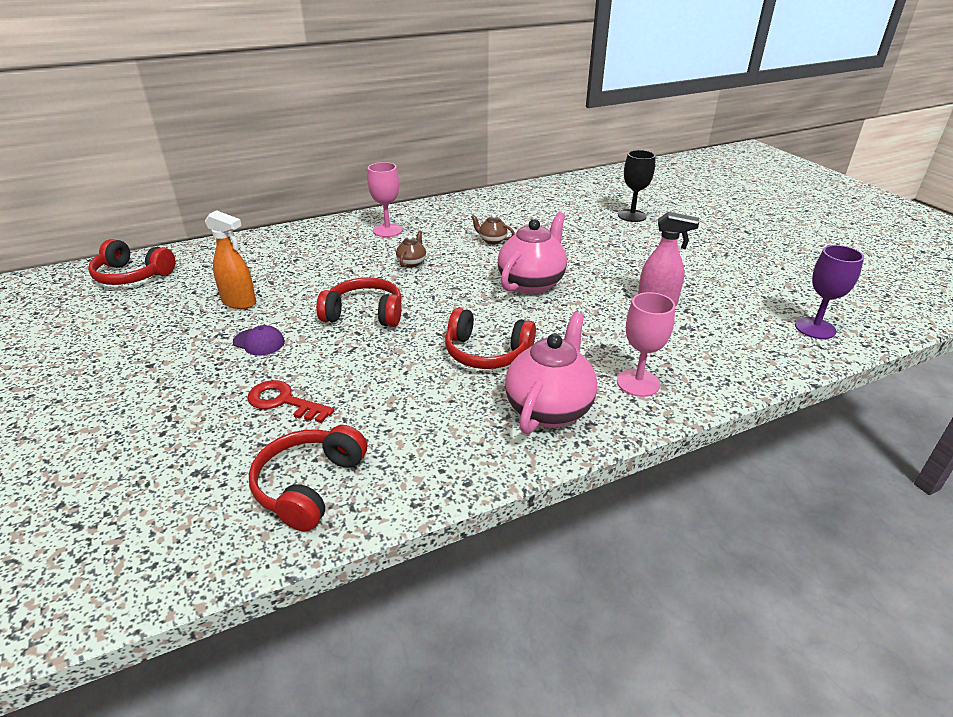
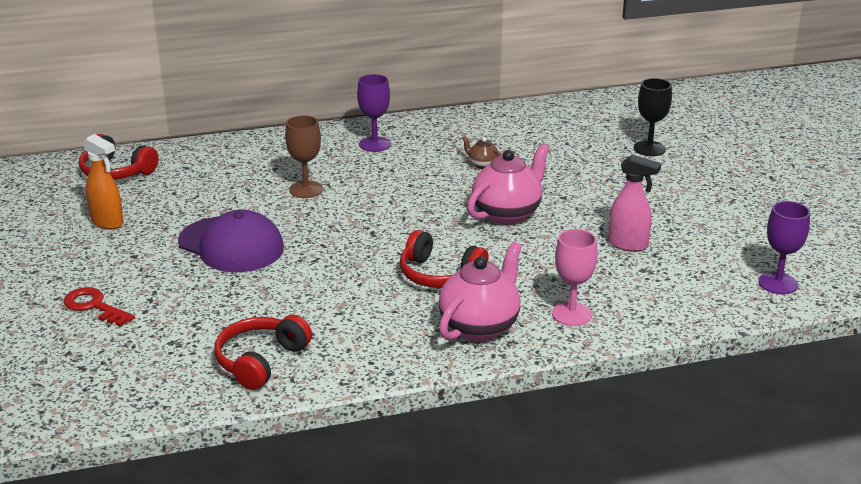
camera: 10 degrees right, 5 degrees down
(239, 302) = (216, 207): orange spray bottle -> orange spray bottle (108, 222)
(259, 342) = (231, 245): purple cap -> purple cap, size x2.25
(284, 402) = (248, 297): red key -> red key (94, 306)
(330, 277) = (306, 189): none -> brown goblet
(364, 314) = (333, 229): red headphones -> none
(387, 230) = (374, 144): pink goblet -> purple goblet
(412, 263) = (391, 182): brown teapot -> none

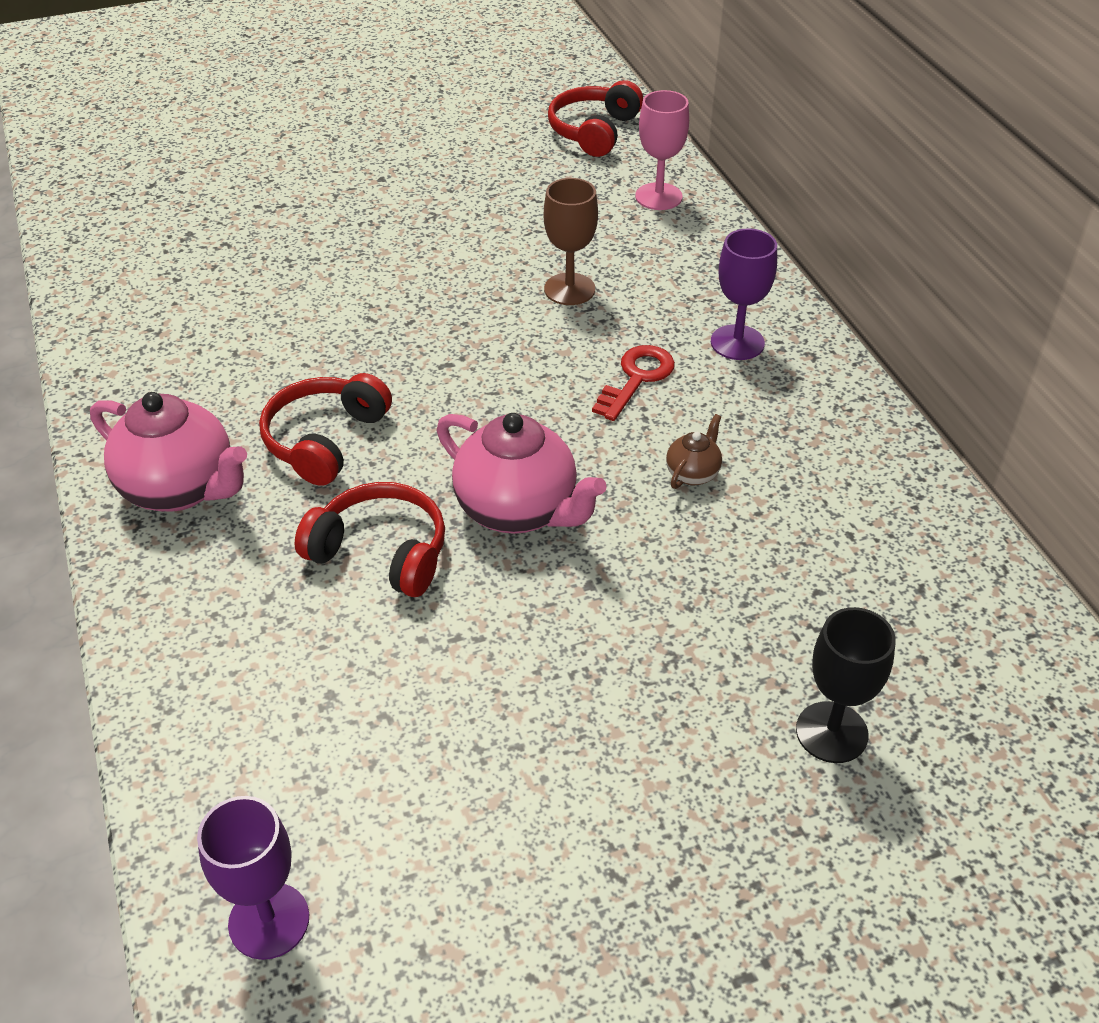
camera: 85 degrees right, 15 degrees up
(94, 306) = (270, 171): red key -> red key (637, 378)
(108, 222) = (460, 148): orange spray bottle -> none
(231, 245) = (407, 245): purple cap -> none
(261, 361) = (137, 302): red headphones -> red headphones (380, 553)
(571, 314) = (200, 593): pink goblet -> pink goblet (658, 197)
(628, 245) = (417, 676): pink spray bottle -> none

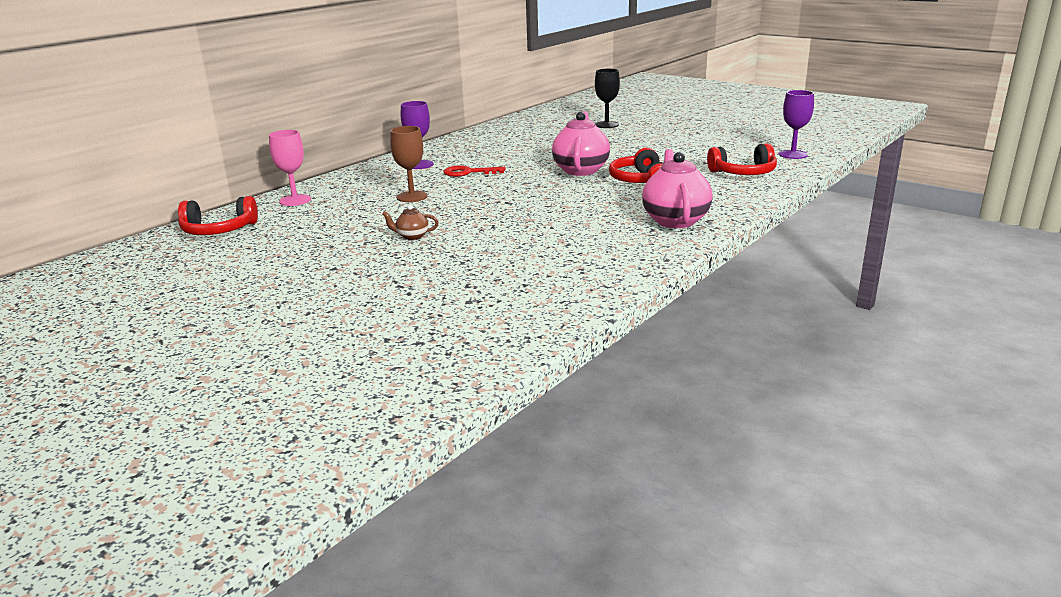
camera: 120 degrees left, 20 degrees down
(325, 440) = (597, 207): red headphones -> red headphones (743, 173)
(693, 473) = (517, 155): brown teapot -> brown teapot (412, 236)

